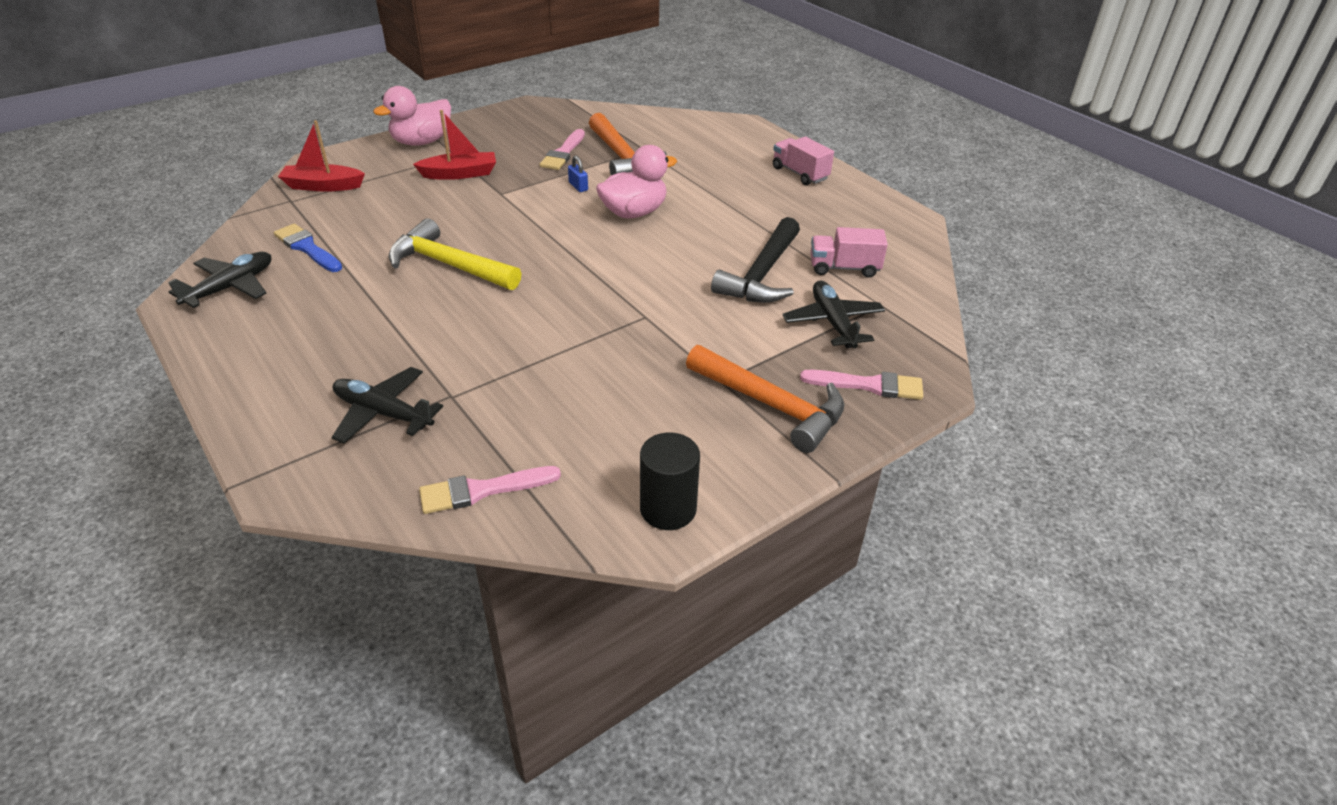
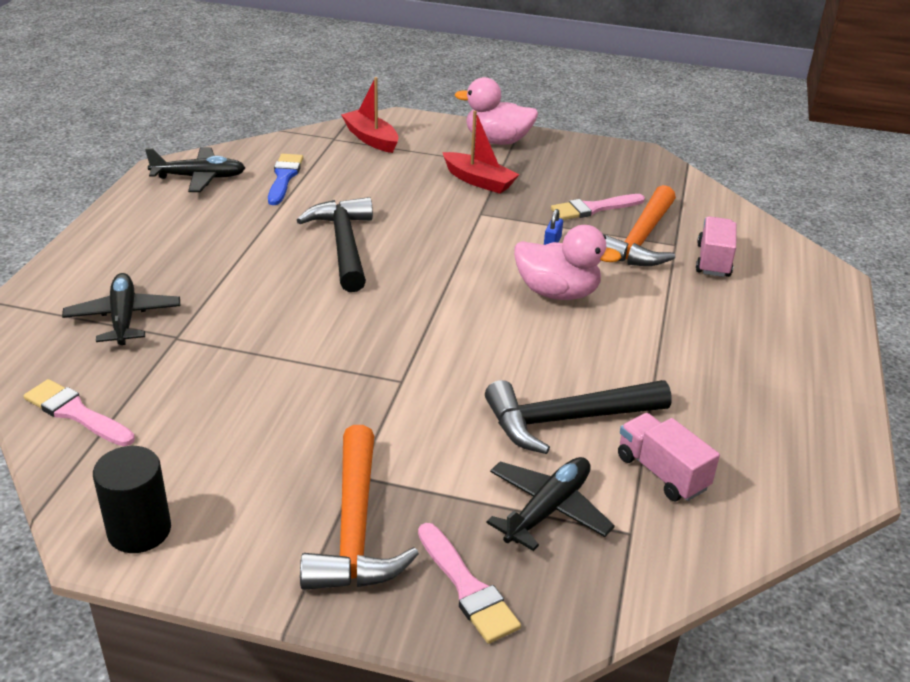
camera: 50 degrees right, 5 degrees down
(449, 265) = (344, 245): yellow hammer -> black hammer
(800, 173) = (798, 357): pink truck -> pink truck (713, 261)

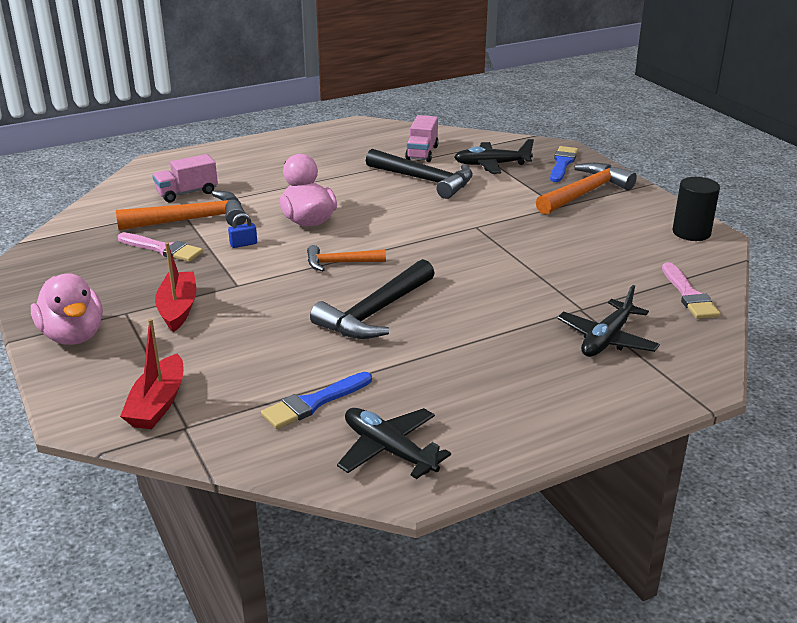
camera: 130 degrees left, 5 degrees down
(446, 269) = (340, 263): none -> orange hammer
(467, 587) = (562, 163): pink brush -> blue brush

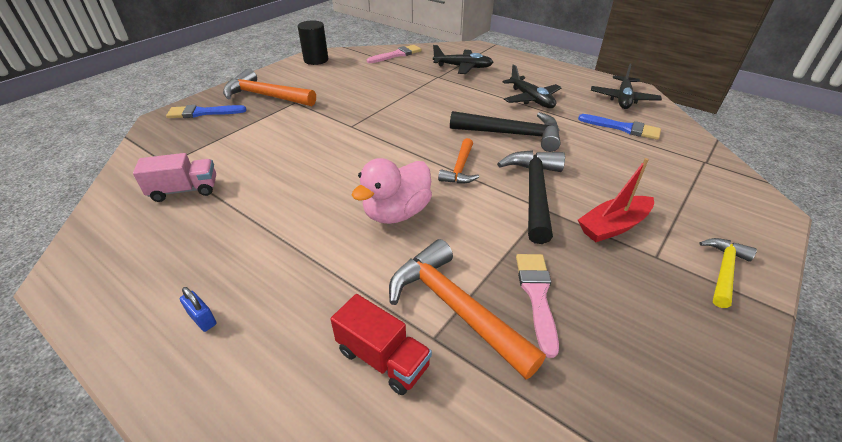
camera: 115 degrees left, 10 degrees up
(73, 336) = (724, 271): pink duck -> yellow hammer
(158, 404) = (708, 181): red boat -> none
(187, 193) = (383, 358): pink truck -> red truck
(243, 244) = (475, 236): blue padlock -> blue padlock (202, 319)
(340, 263) = (460, 168): orange hammer -> orange hammer turned 45 degrees clockwise
(424, 180) = (263, 170): black hammer -> black hammer (534, 192)
(491, 165) = (213, 143): black plane -> black plane (531, 99)

